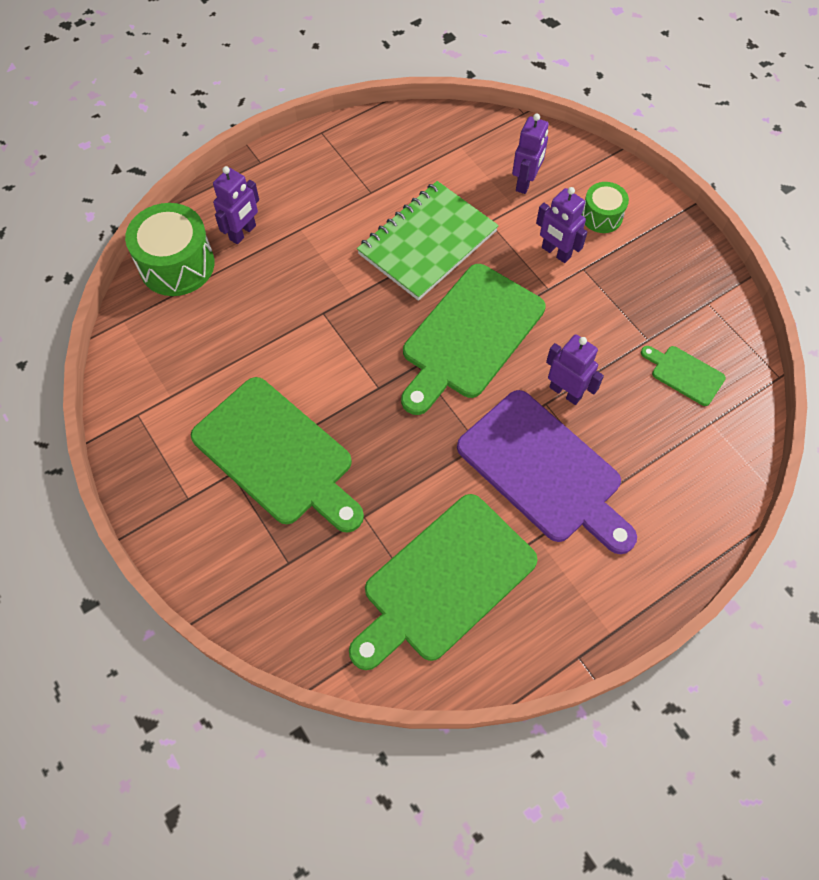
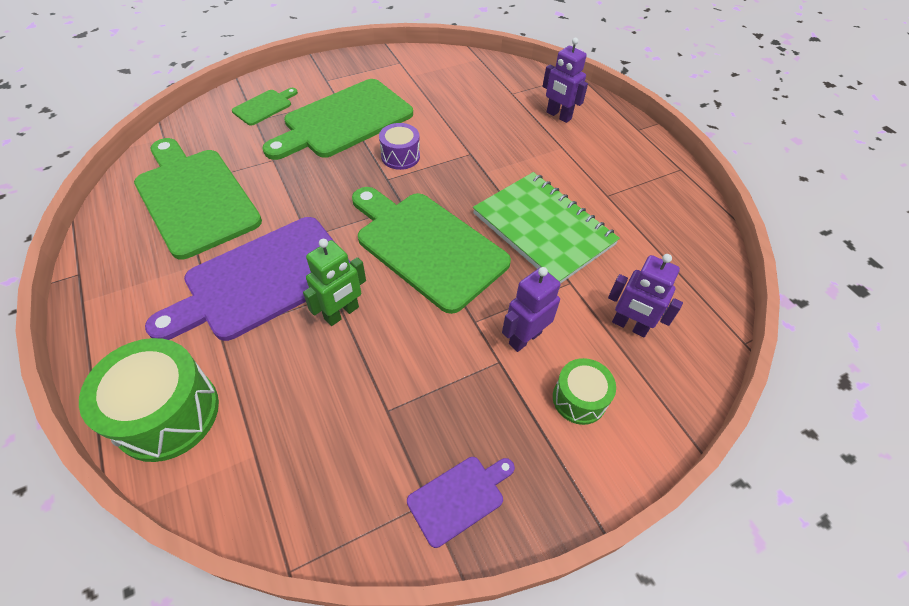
camera: 95 degrees right, 10 degrees down
(177, 265) = (528, 82): green drum -> green drum (167, 413)
(338, 381) = (400, 156): none -> purple drum
(565, 392) = (342, 313): purple robot -> green robot
(684, 374) = (329, 441): green cutting board -> green cutting board (264, 106)
(699, 285) = (459, 498): none -> purple cutting board

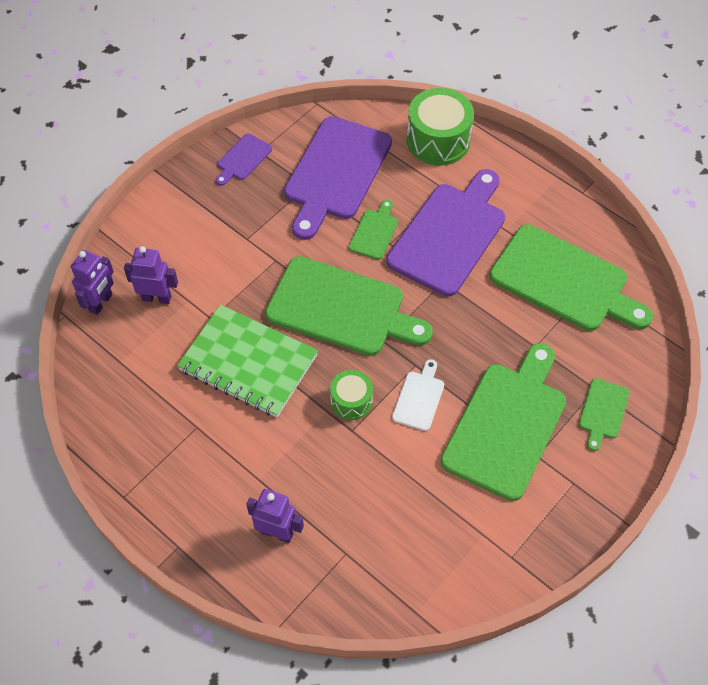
camera: 160 degrees right, 5 degrees up
(338, 416) = (335, 172): none -> purple cutting board
(342, 313) = (374, 232): green robot -> green cutting board
(400, 156) = (419, 398): purple drum -> white cutting board
(524, 338) = (234, 261): purple robot -> purple robot (101, 303)
(579, 399) = (184, 234): green drum -> green drum (351, 401)

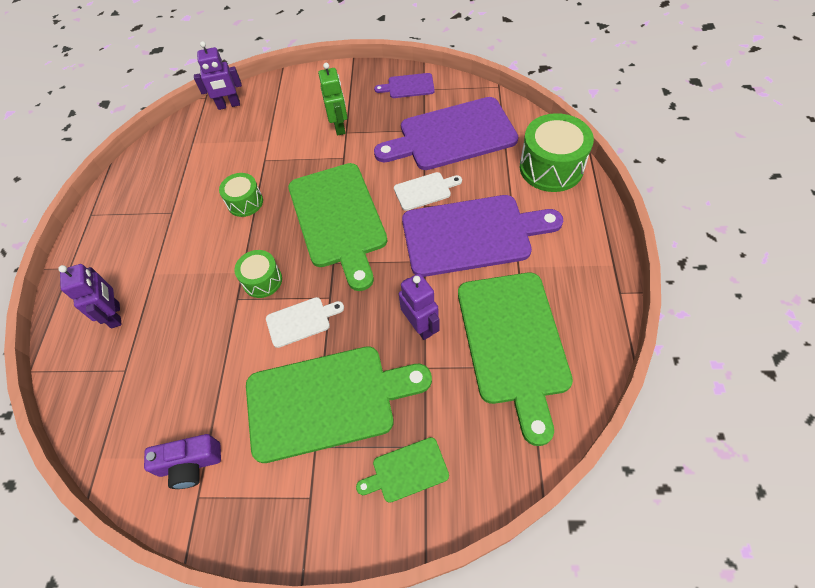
camera: 55 degrees right, 0 degrees up
(157, 298) = (256, 125): purple robot -> purple robot (420, 326)
(234, 239) = (339, 127): none -> green robot
(248, 363) = (245, 202): green notebook -> green drum
(374, 232) = (425, 191): green cutting board -> white cutting board
(479, 548) = (190, 464): none -> purple camera

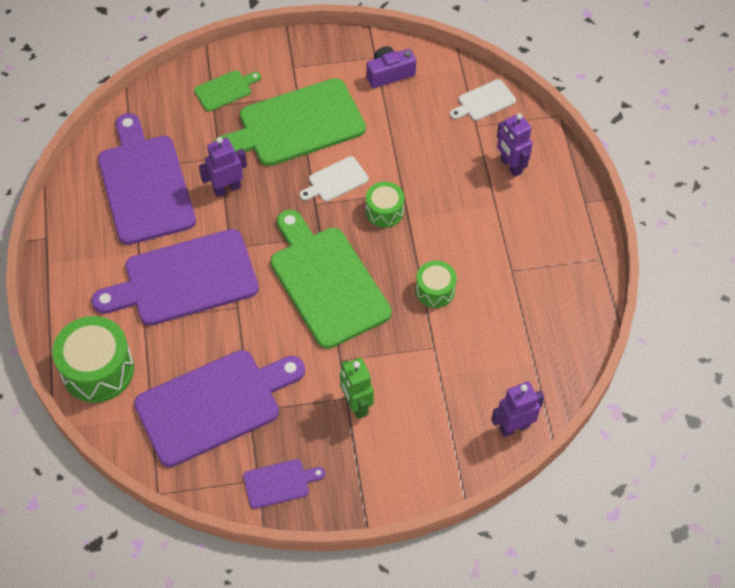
camera: 165 degrees right, 0 degrees up
(420, 326) = (227, 188): purple robot -> purple robot turned 105 degrees clockwise
(425, 191) = (238, 325): white cutting board -> white cutting board (484, 101)
(513, 343) = (145, 184): green cutting board -> purple cutting board

